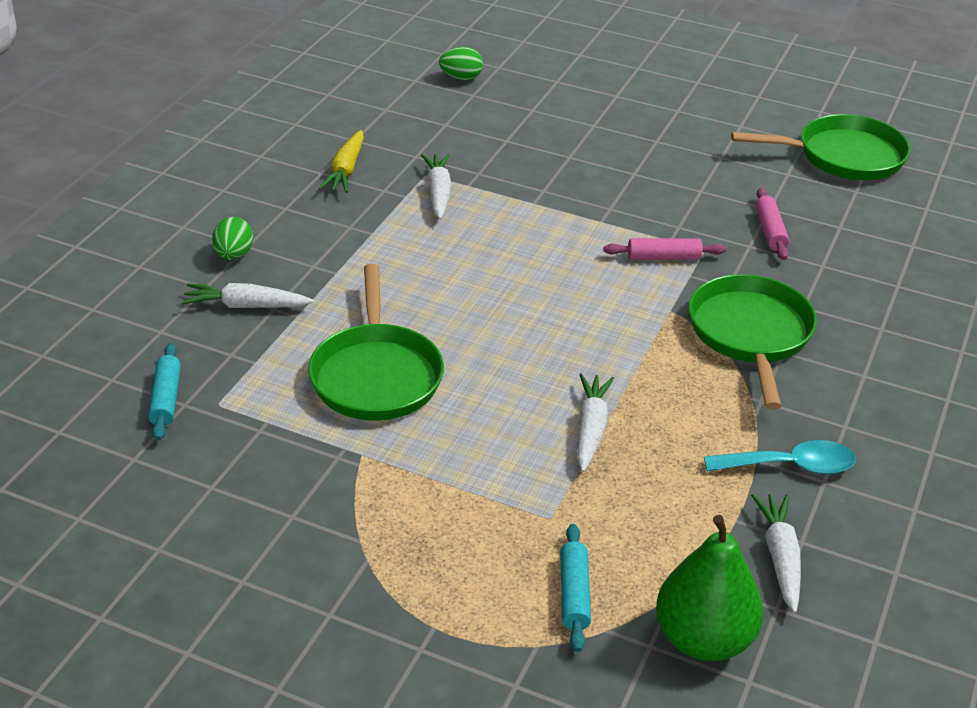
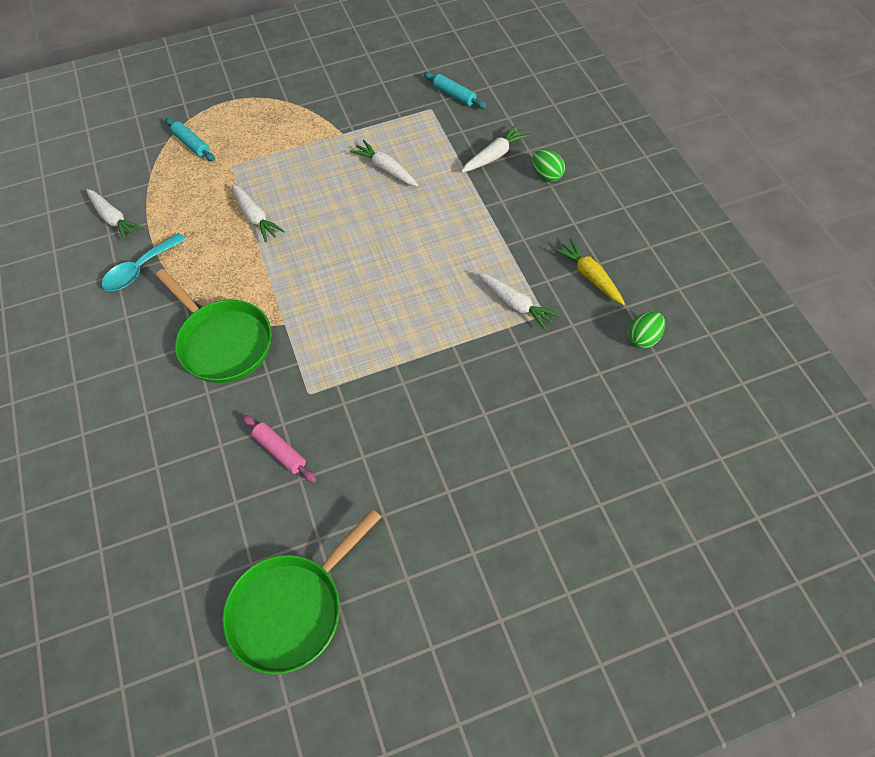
camera: 140 degrees right, 20 degrees up
(376, 375) = (386, 169): green pan -> white carrot
(461, 78) = (663, 437): green egg -> green egg (643, 338)
(663, 257) = (326, 364): pink rolling pin -> none
(703, 639) = (123, 164): green pear -> none

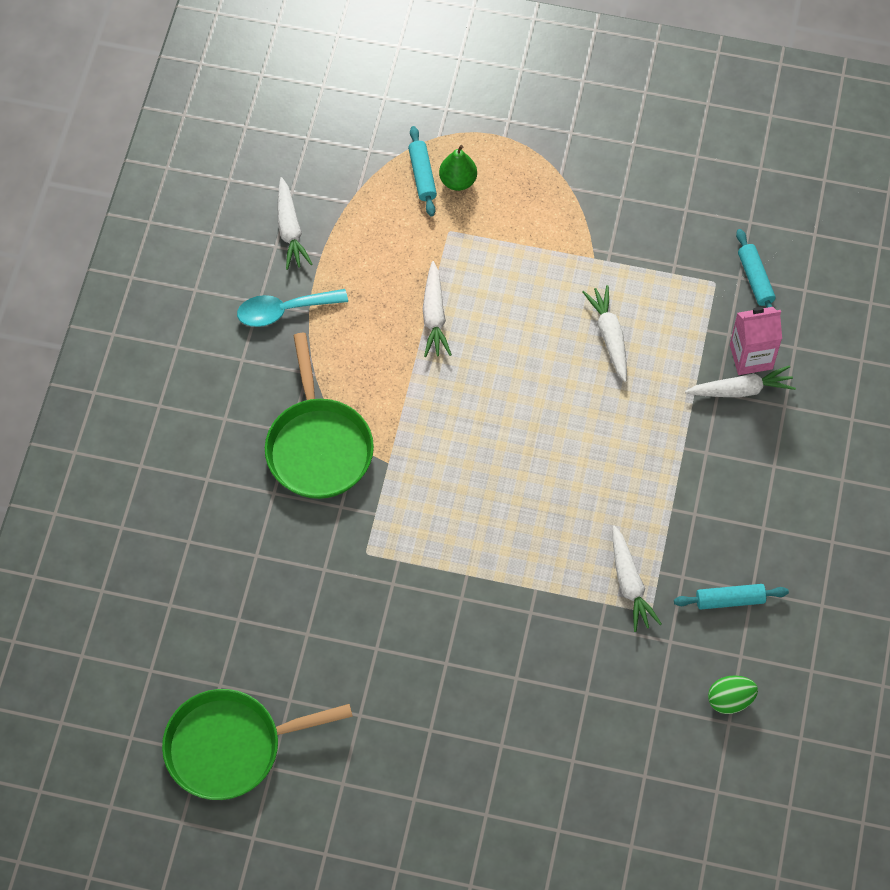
camera: 30 degrees right, 5 degrees up
(219, 136) = (458, 181): none -> green pear
(280, 451) = (305, 596): pink rolling pin -> none
(486, 135) = (751, 356): none -> pink carton
(547, 175) = (779, 450): green egg -> none
(590, 276) = (730, 600): yellow carrot -> turquoise rolling pin

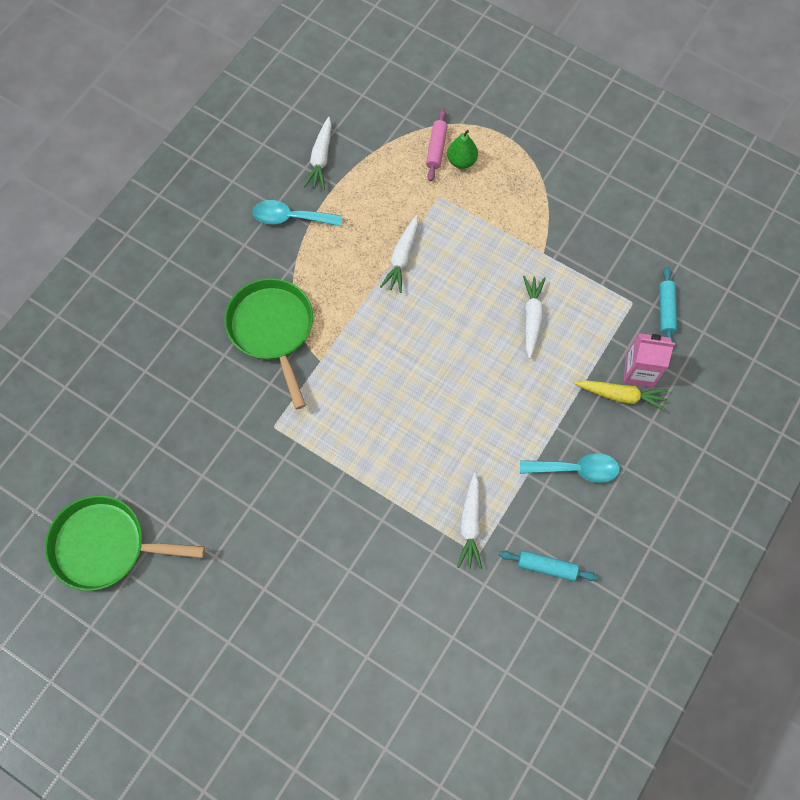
camera: 20 degrees right, 5 degrees up
(318, 446) = (272, 330): green pan -> green pan turned 150 degrees clockwise
(422, 175) = (436, 149): turquoise rolling pin -> pink rolling pin
(722, 486) = (576, 469): none -> turquoise spoon
(730, 700) = (514, 653): green egg -> none
(741, 390) = (621, 396): white carrot -> yellow carrot

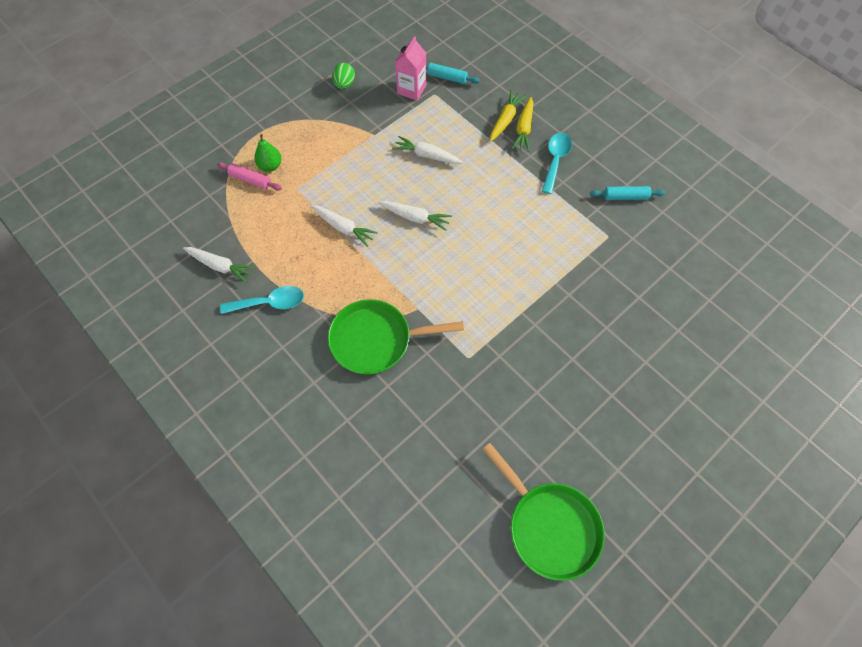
camera: 75 degrees left, 5 degrees down
(106, 546) = (549, 526): green pan -> green pan turned 60 degrees counterclockwise
(290, 218) = (270, 303): turquoise spoon -> turquoise spoon turned 120 degrees counterclockwise
(470, 524) = (584, 235): white carrot -> white carrot (415, 218)
(546, 567) = (625, 197): turquoise rolling pin -> turquoise rolling pin turned 60 degrees clockwise
(609, 199) = (344, 84): none -> green egg
(614, 421) = (524, 129): none -> yellow carrot
(639, 371) = (490, 105): pink carton -> pink carton (411, 89)

